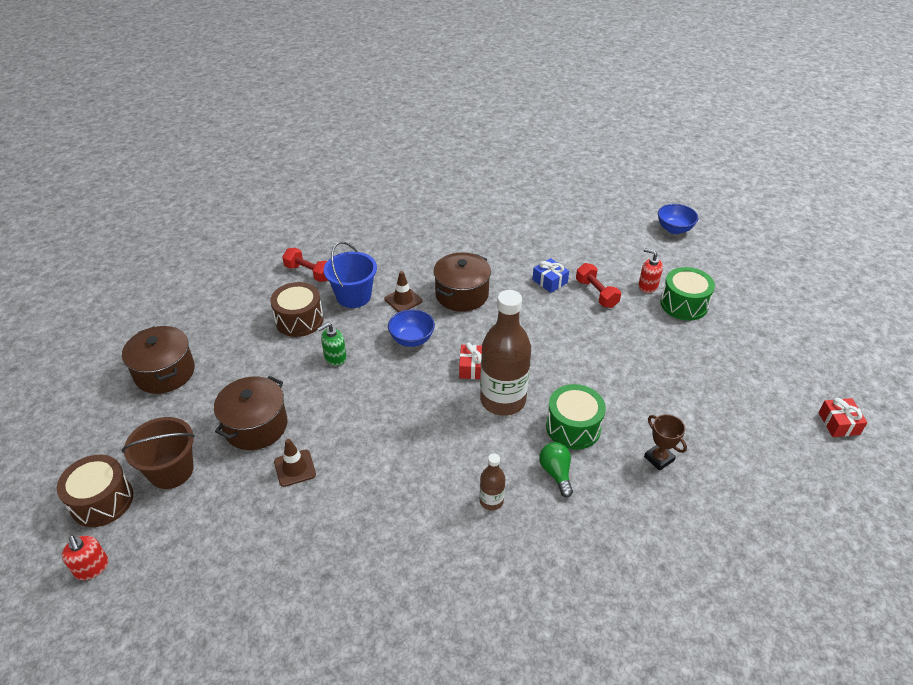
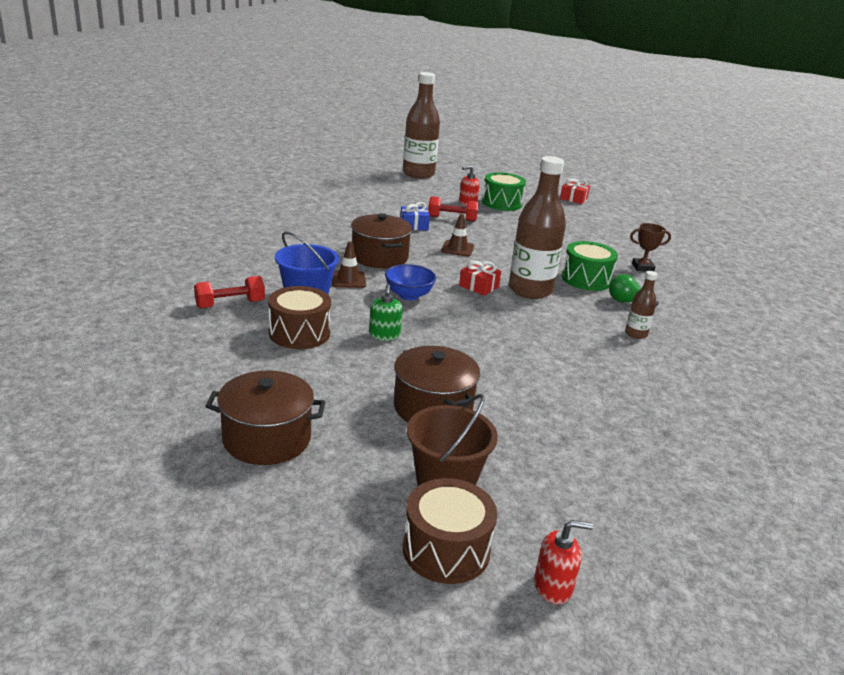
camera: 60 degrees left, 15 degrees down
(295, 468) = (516, 405): brown traffic cone -> brown traffic cone (457, 249)
(674, 229) = (418, 174): blue bowl -> brown bottle
(838, 423) = (657, 215): red gift -> red gift (573, 198)

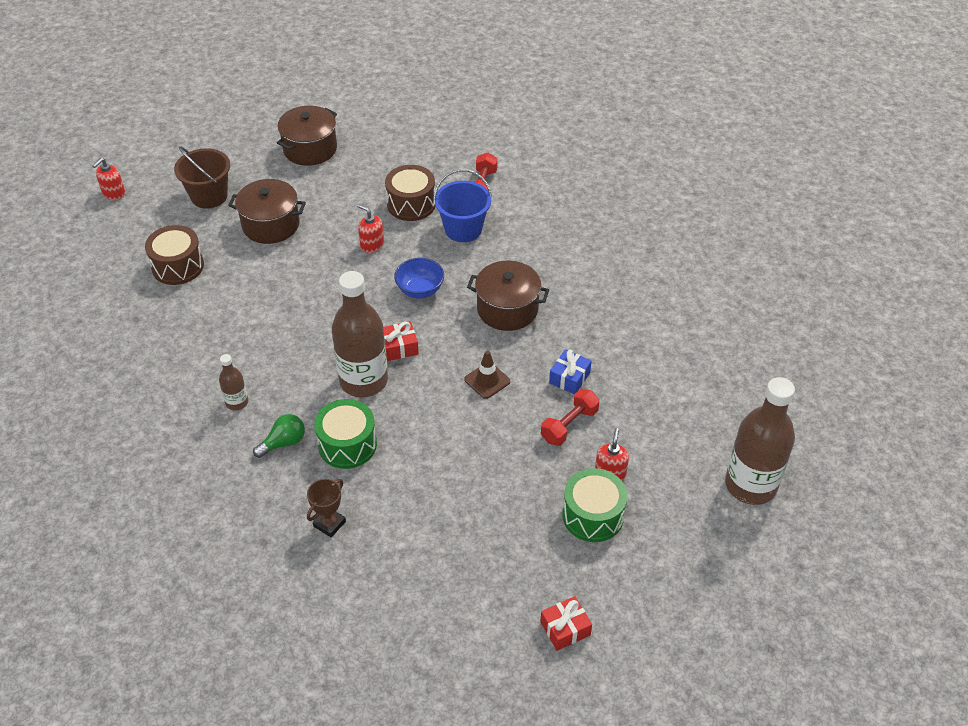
camera: 130 degrees right, 20 degrees up
(348, 280) = (476, 266): brown traffic cone -> none
(384, 335) = (372, 245): green soap dispenser -> red soap dispenser
(446, 549) = (171, 173): brown drum -> brown drum (178, 266)

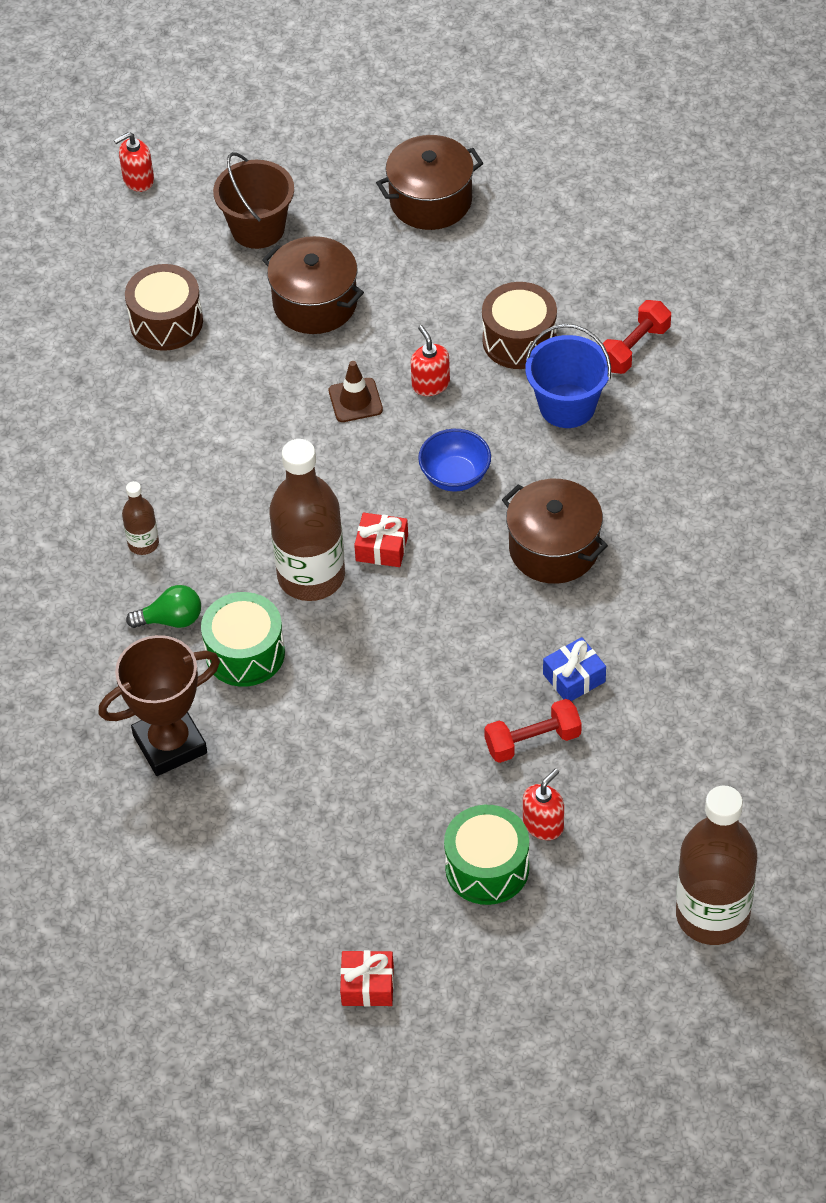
camera: 30 degrees right, 5 degrees up
(329, 524) = (170, 744): brown trophy -> brown trophy, size x1.84
(487, 380) = (466, 638): brown traffic cone -> brown traffic cone (355, 400)

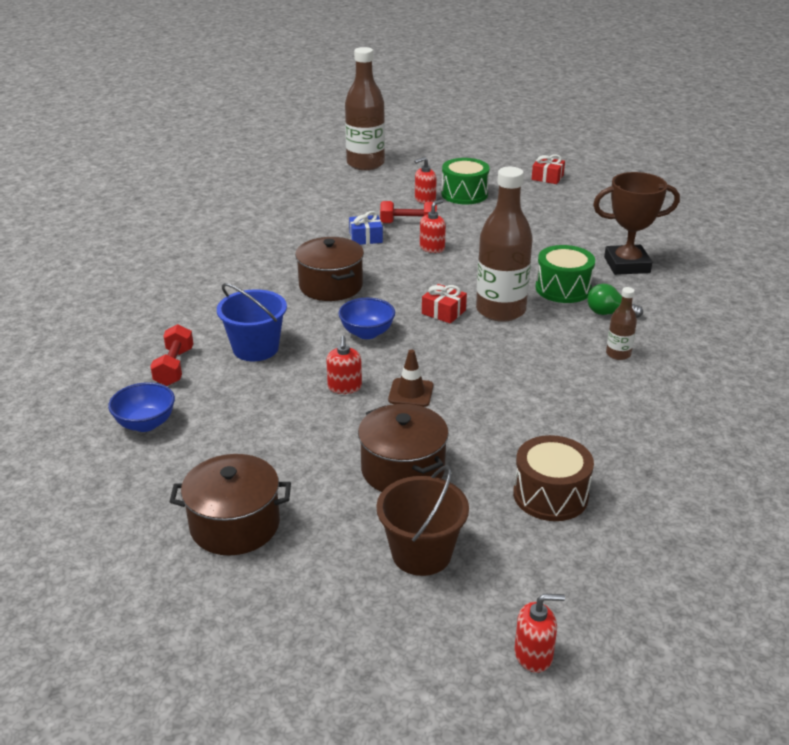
camera: 160 degrees left, 20 degrees down
(464, 686) = (432, 248): none -> red soap dispenser
(519, 340) = (253, 395): brown drum -> none
(598, 269) = (145, 424): none -> blue bowl
(634, 348) = (174, 367): red dumbbell -> red dumbbell turned 60 degrees counterclockwise

